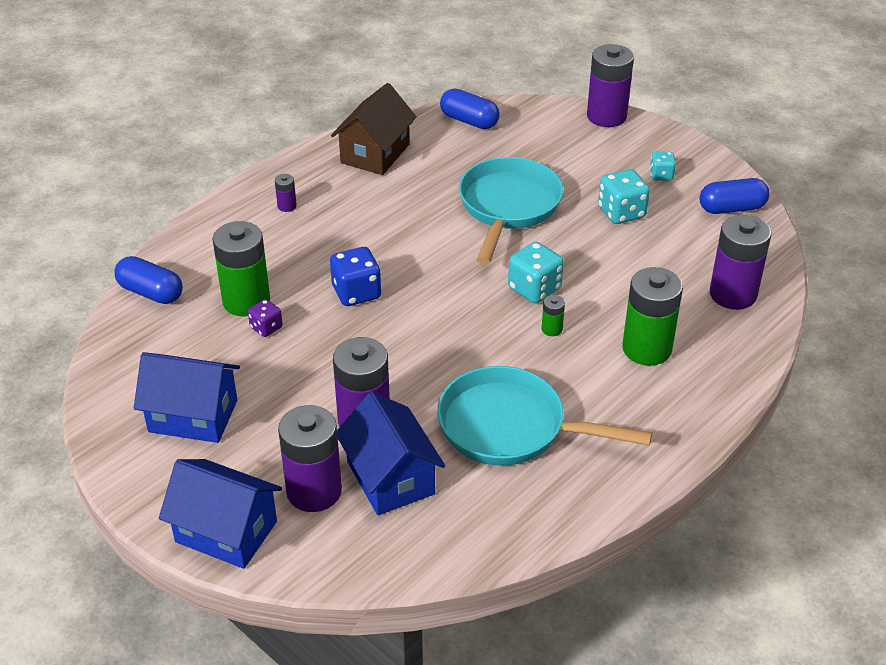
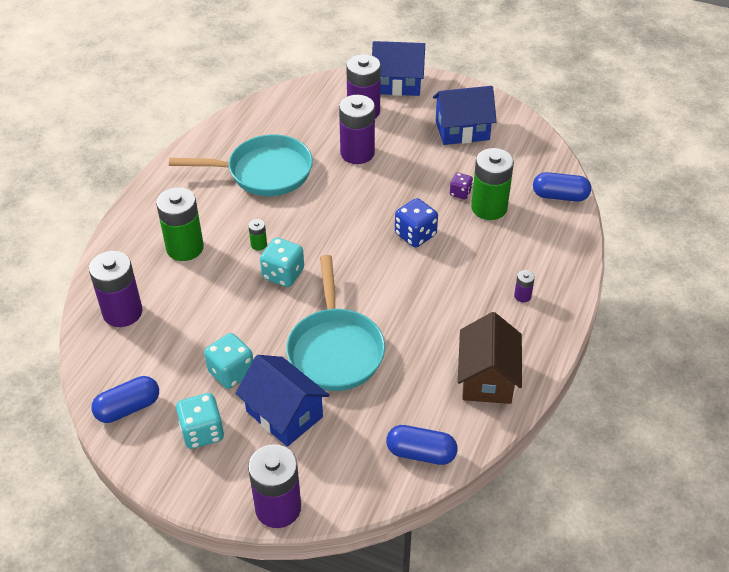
camera: 160 degrees right, 5 degrees up
(390, 478) = (324, 128): blue house -> blue house (284, 414)
(661, 175) = (202, 432): turquoise dice -> turquoise dice, size x1.69

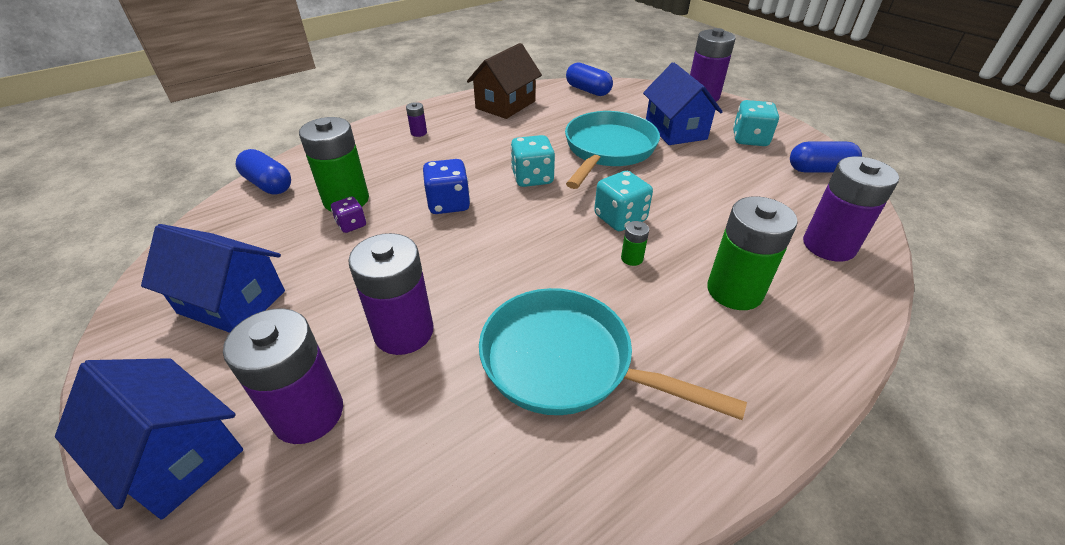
camera: 150 degrees left, 5 degrees down
(231, 372) = (712, 164): turquoise dice -> turquoise dice (532, 178)

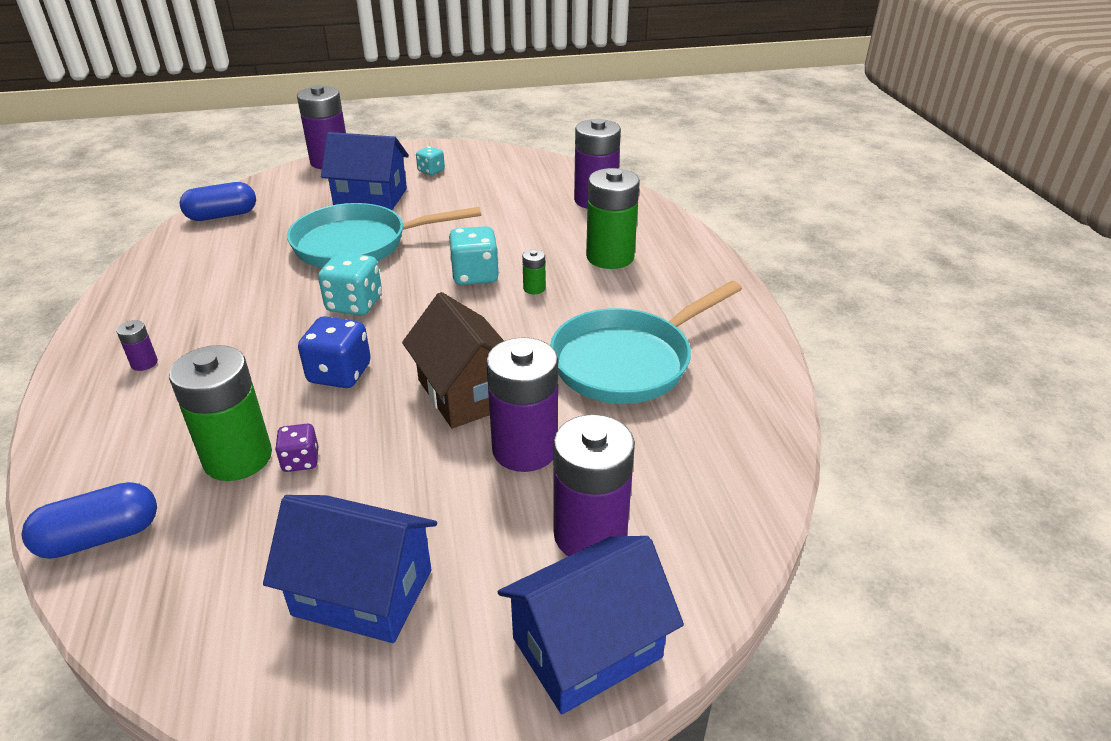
camera: 65 degrees left, 5 degrees down
(232, 302) = (362, 592): blue house -> blue house turned 60 degrees clockwise
(505, 105) = (171, 278): brown house -> brown house (466, 392)
(607, 150) = (359, 244): turquoise pan -> turquoise pan turned 60 degrees counterclockwise
(749, 139) = (431, 171): turquoise dice -> turquoise dice, size x0.59
(819, 170) = (507, 163): blue capsule -> none

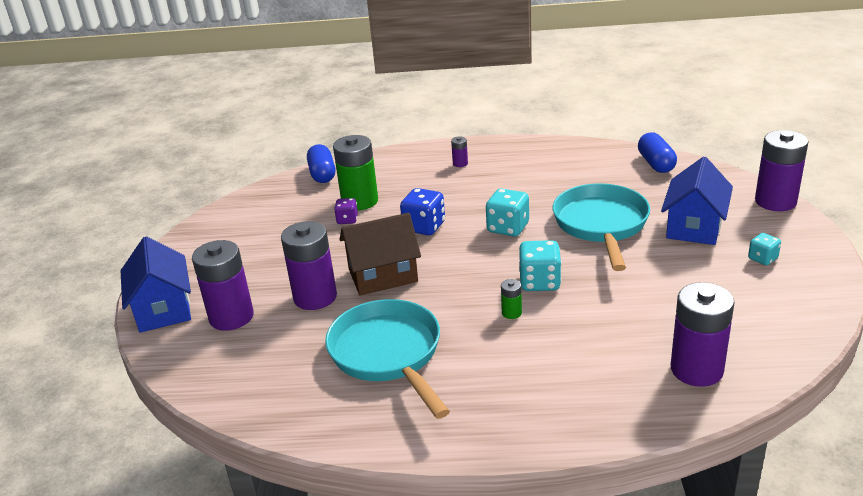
camera: 105 degrees right, 5 degrees down
(362, 592) = (243, 243): blue house -> none
(610, 257) = (561, 365): green battery -> none

